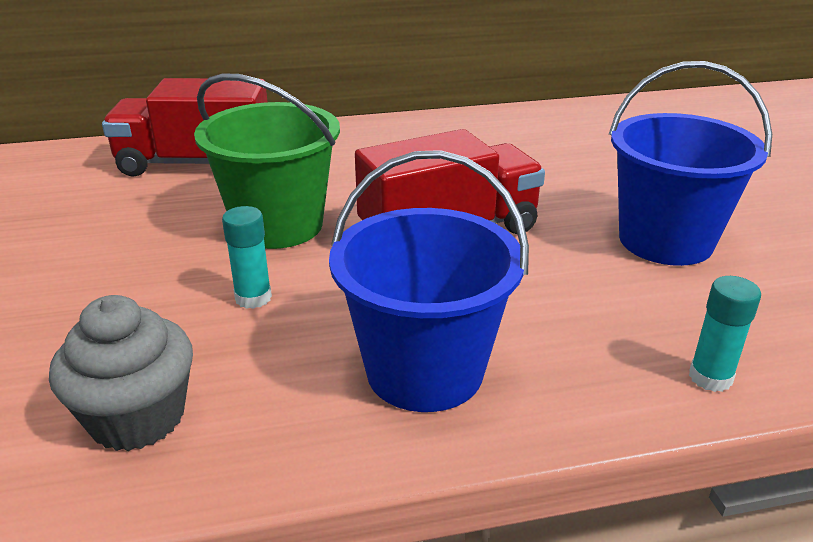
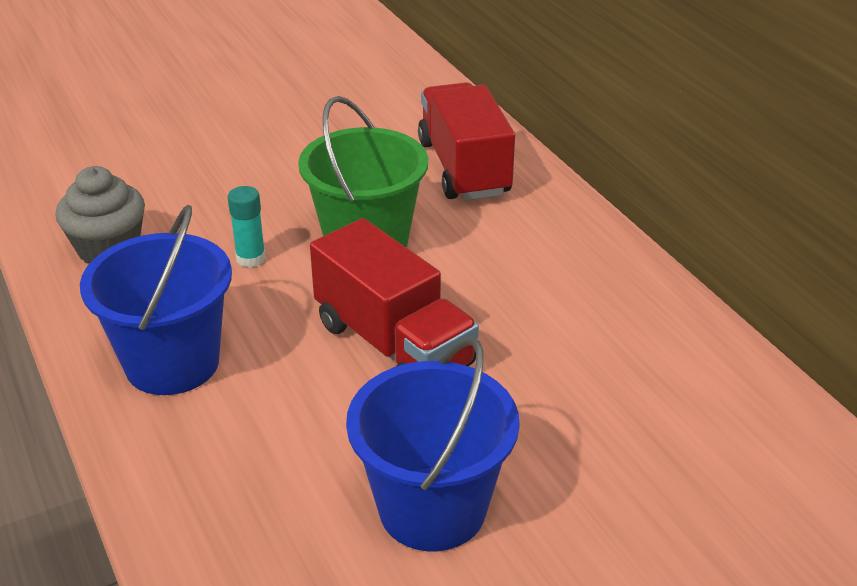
camera: 75 degrees right, 5 degrees up
(710, 377) = (187, 536): turquoise glue stick -> none

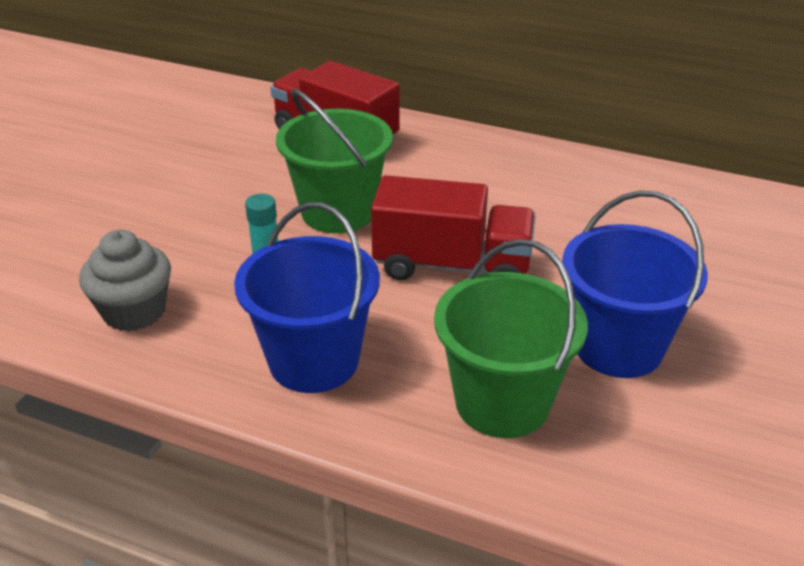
camera: 40 degrees left, 0 degrees up
(261, 491) = (502, 403): none -> green bucket

